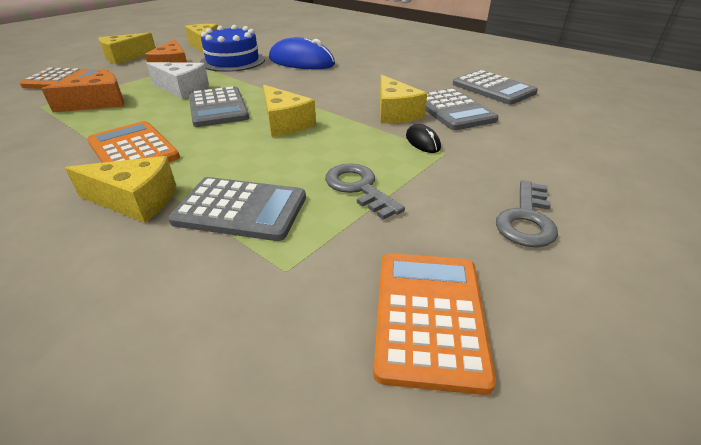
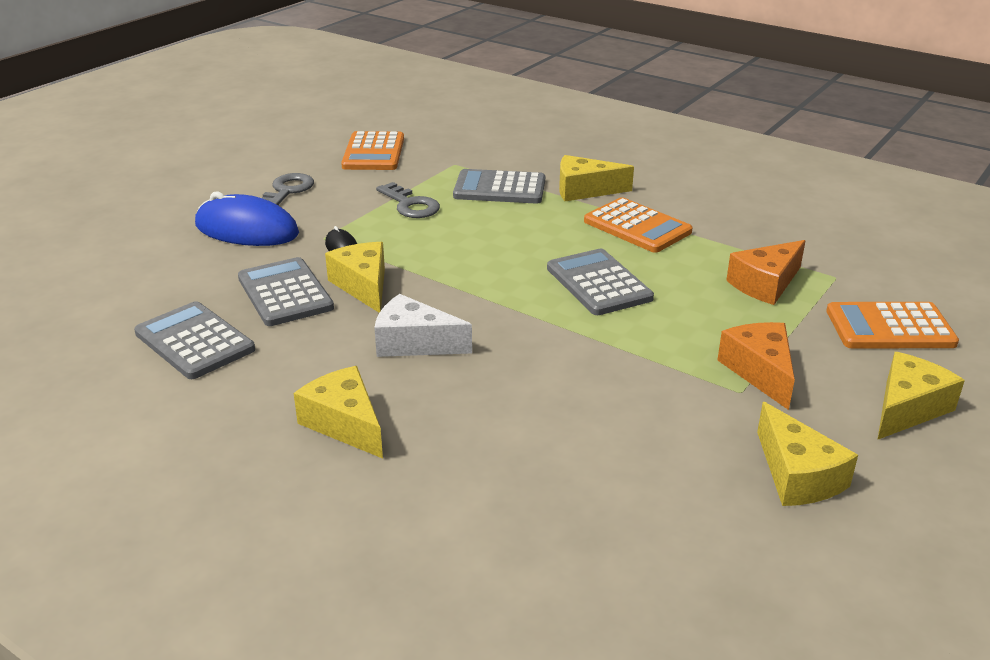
camera: 175 degrees right, 5 degrees down
(182, 89) = (684, 317): white cheese -> white cheese (414, 343)
(232, 61) = (671, 405): blue cake -> none
(285, 123) = (499, 264): yellow cheese -> yellow cheese (344, 424)
(301, 62) = (529, 409): blue mouse -> blue mouse (247, 229)

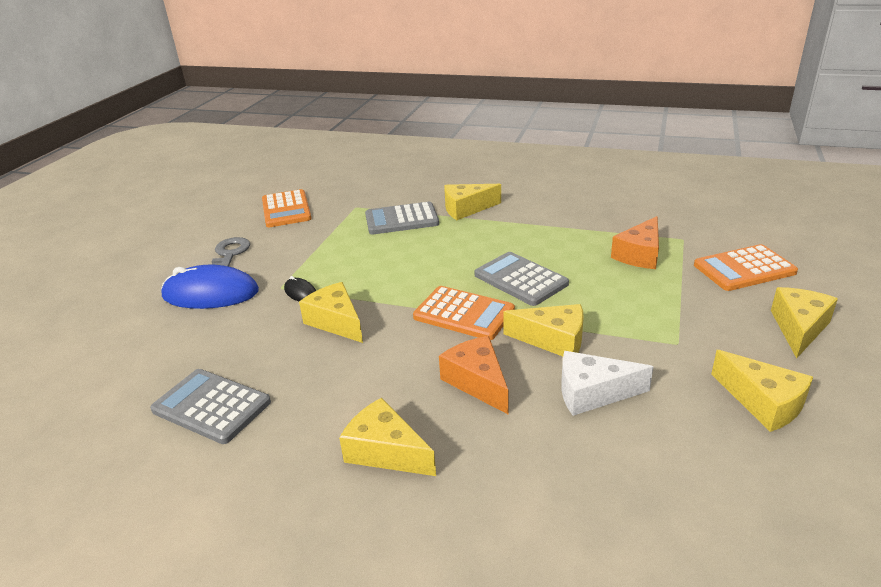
camera: 15 degrees left, 0 degrees up
(285, 293) = (272, 343): grey calculator -> none
(410, 205) = (339, 246): grey key -> none
(414, 343) = (405, 362): white cheese -> white cheese (592, 393)
(594, 356) = (553, 340): none -> yellow cheese
(637, 227) = (521, 229): orange calculator -> orange calculator (464, 314)
(760, 372) = (681, 324): orange cheese -> orange cheese (477, 382)

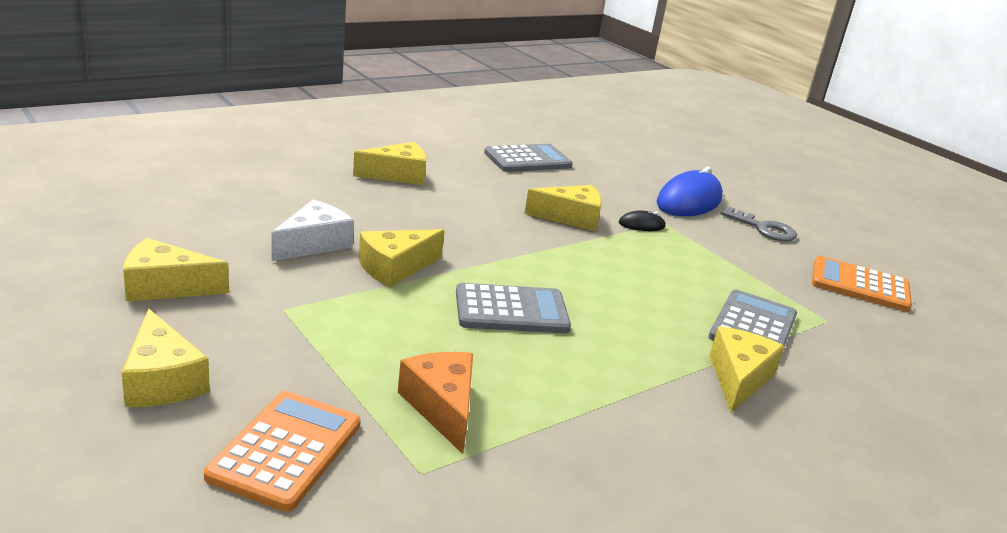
camera: 120 degrees right, 5 degrees down
(464, 314) = (498, 259): orange calculator -> none
(477, 382) = (405, 221): orange cheese -> none

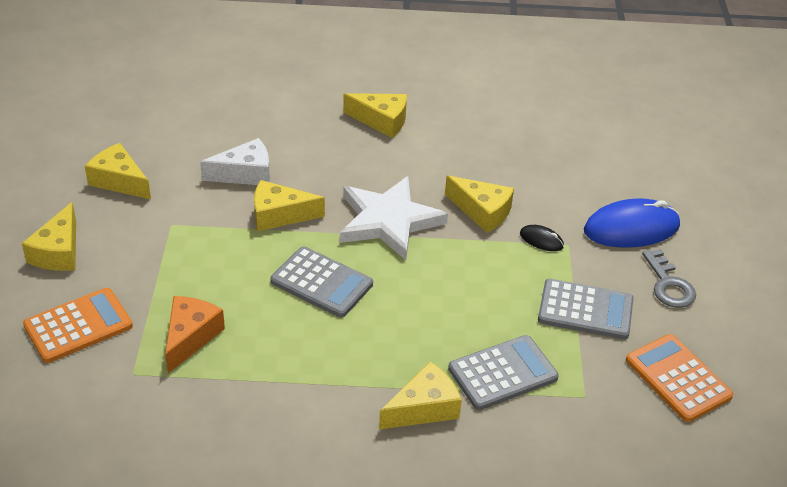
camera: 40 degrees right, 15 degrees up
(504, 244) = (388, 221): none -> white star
(528, 160) = (524, 133): grey calculator -> grey calculator (585, 310)

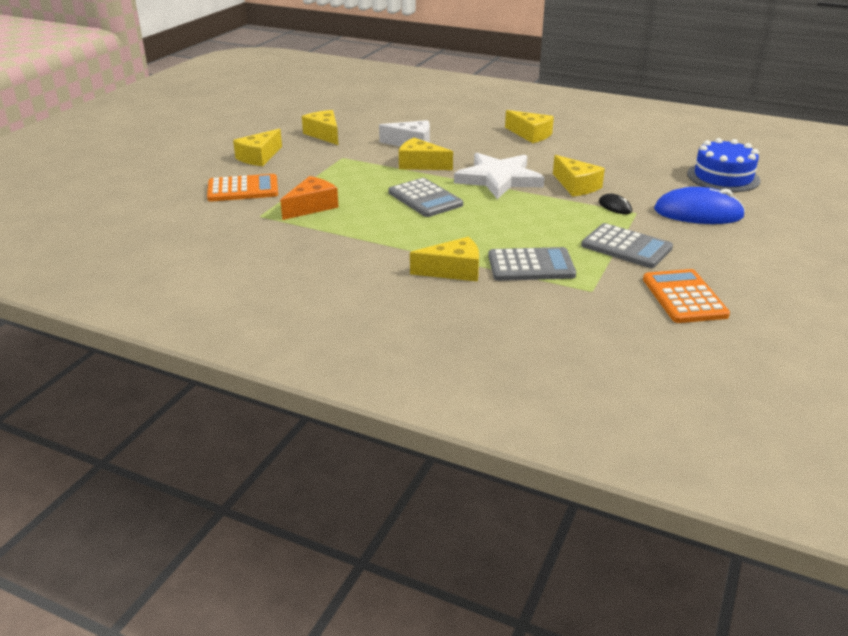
camera: 25 degrees right, 10 degrees down
(629, 154) = (723, 177): none -> blue cake
(669, 285) = (711, 247): grey key -> none

